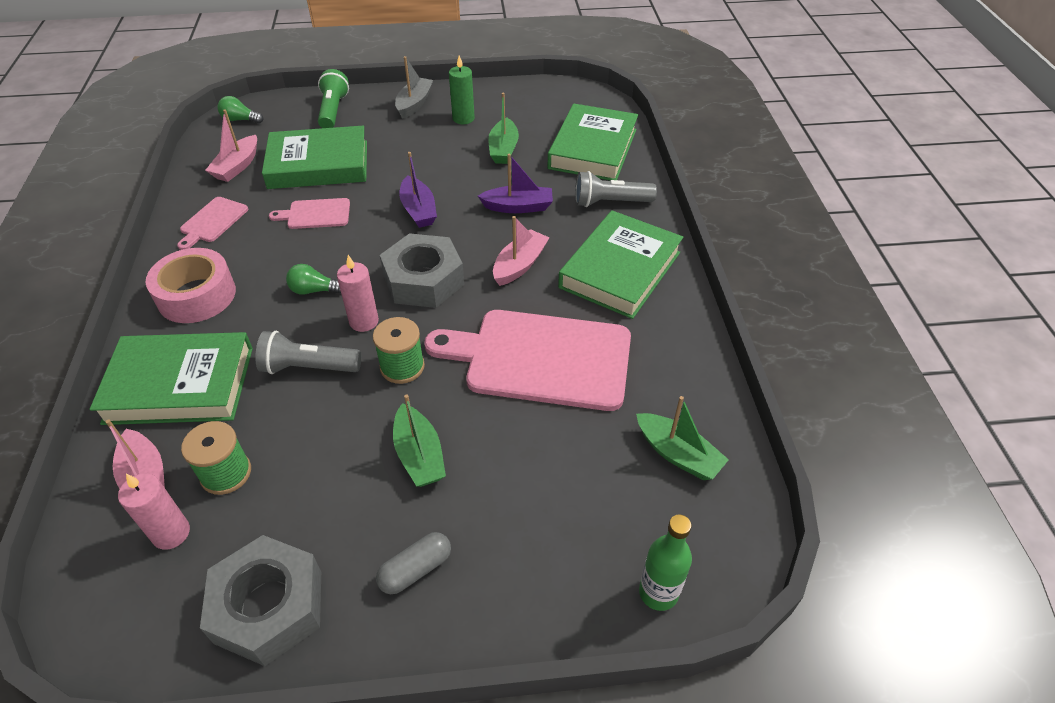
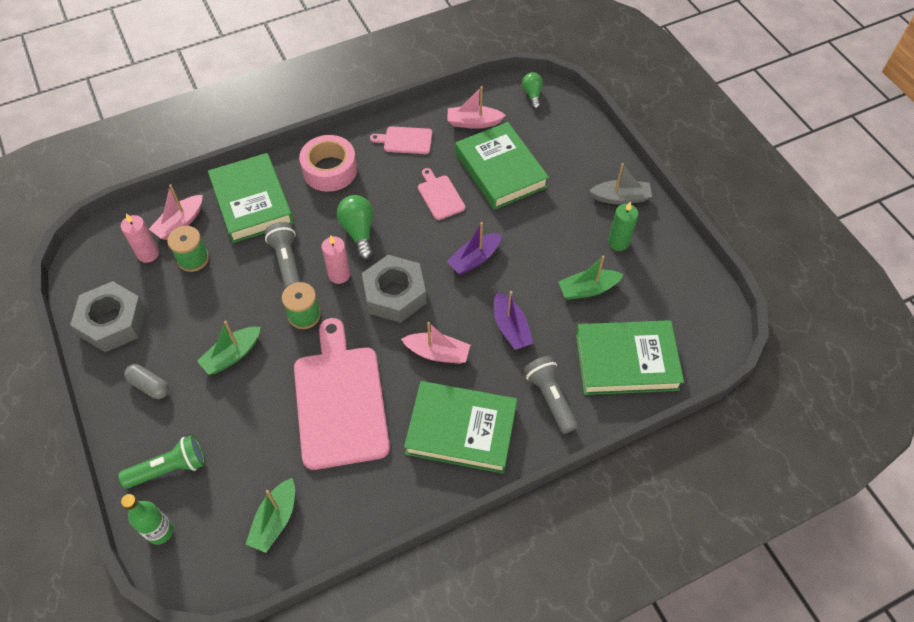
camera: 70 degrees right, 10 degrees up
(314, 290) = (359, 232): green light bulb -> green light bulb, size x1.55
(333, 111) = (578, 147): green flashlight -> green flashlight (169, 468)

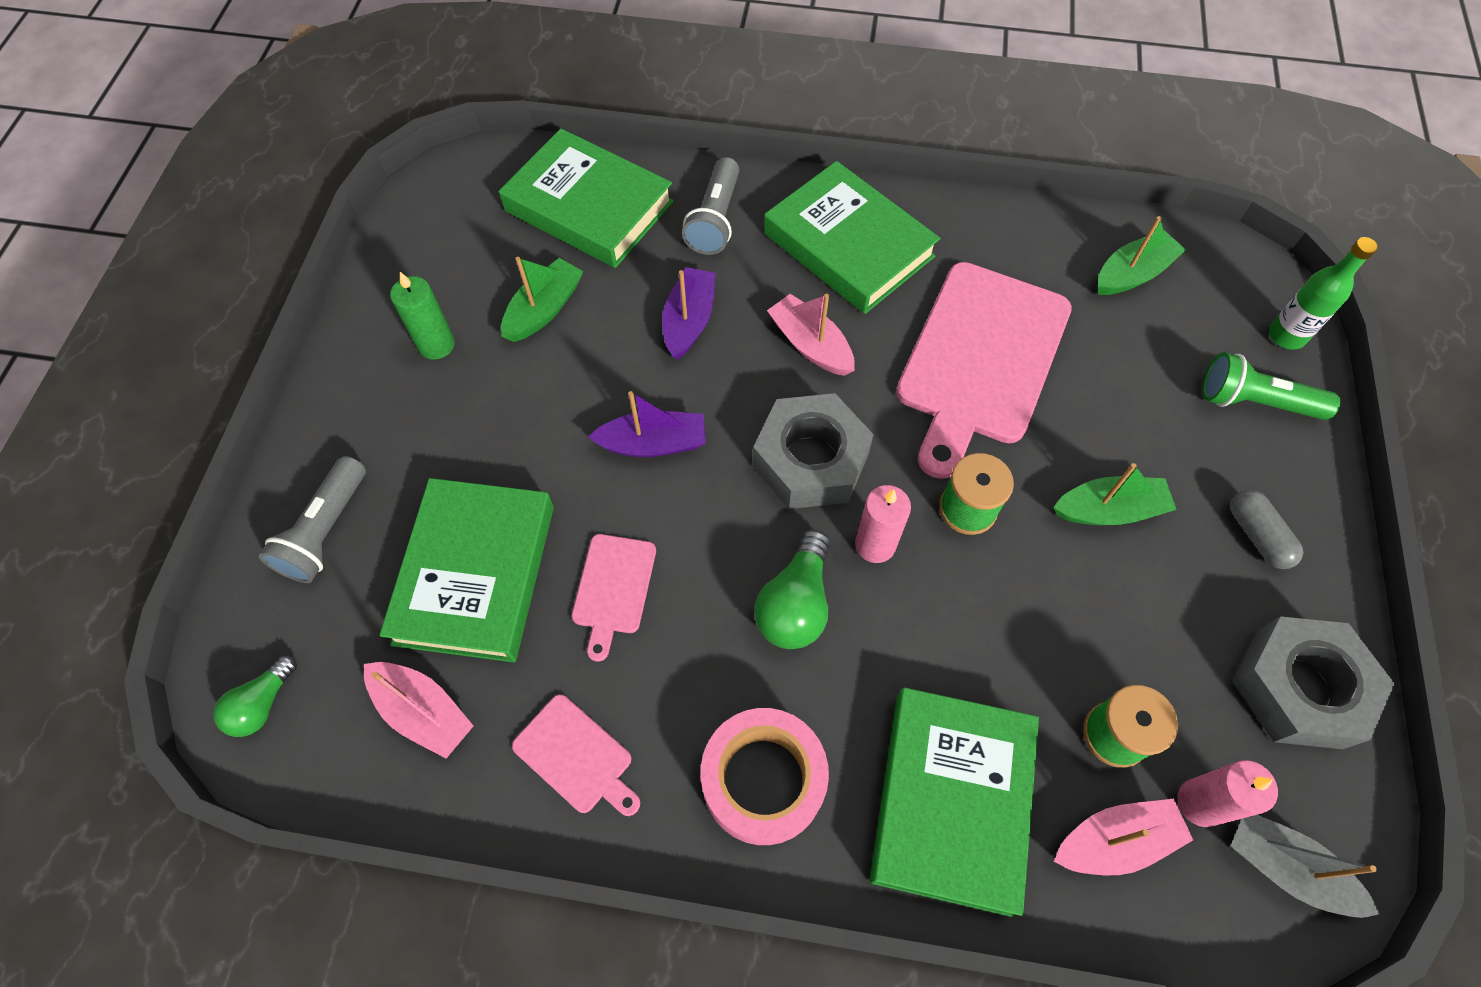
camera: 145 degrees left, 5 degrees up
(287, 262) = (948, 622): grey flashlight -> grey flashlight (326, 531)
(587, 289) = (544, 309): green boat -> green boat turned 75 degrees counterclockwise
(620, 197) = (356, 406): grey boat -> grey boat (1285, 868)

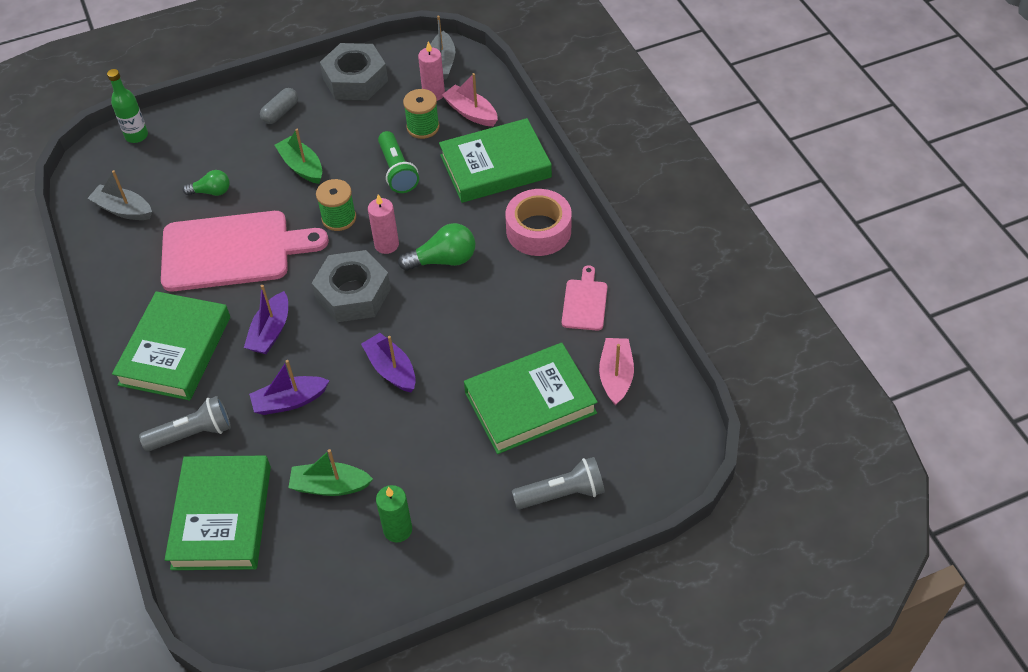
camera: 120 degrees left, 10 degrees down
(262, 704) = (670, 449): green light bulb -> green light bulb (211, 192)
(613, 588) = (491, 337): pink cutting board -> none
(810, 345) = (270, 331): pink boat -> purple boat
(1132, 274) = (123, 209): green boat -> grey boat
(1255, 402) = (193, 135): green flashlight -> green flashlight (397, 171)

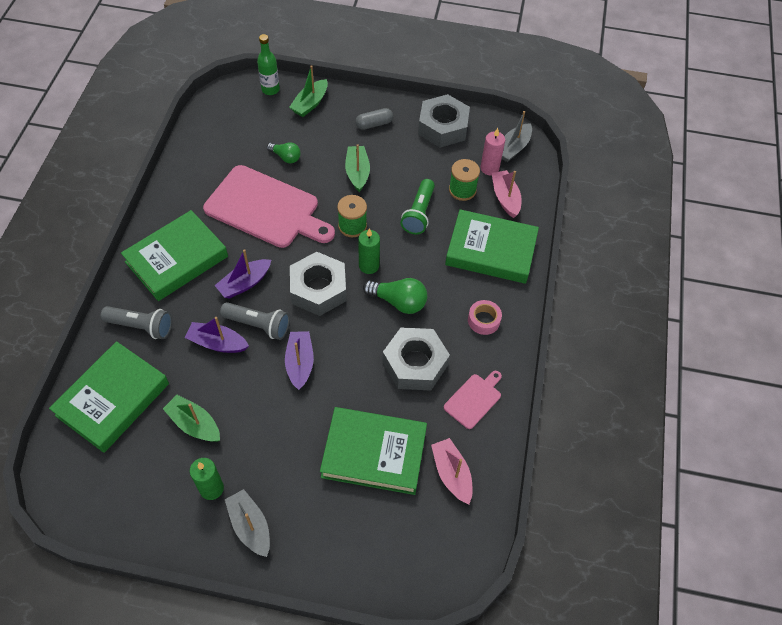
camera: 30 degrees right, 5 degrees up
(123, 209) = (222, 138): grey boat -> grey boat (250, 526)
(194, 127) = (310, 103): none -> green boat
(386, 244) = (369, 266): pink candle -> green candle
(504, 304) = (415, 364): none -> grey nut
(538, 230) = (483, 320): pink tape -> pink tape, size x0.57
(562, 494) = (341, 541): grey flashlight -> grey flashlight (258, 325)
(616, 376) = (451, 474): pink boat -> pink boat turned 60 degrees counterclockwise

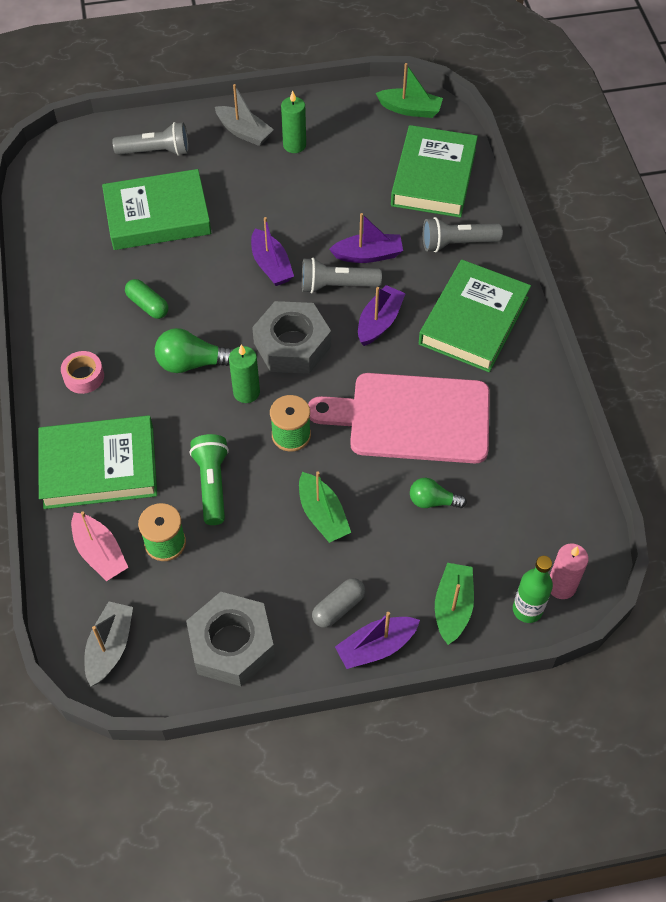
camera: 160 degrees right, 0 degrees up
(194, 424) = (342, 183): green boat -> green boat (410, 109)
(346, 535) = (156, 151): none -> grey flashlight
(363, 100) = (376, 647): none -> purple boat
(415, 364) = (147, 305): grey nut -> green capsule
(451, 474) = (75, 223): pink boat -> none
(474, 399) = (71, 293): pink cutting board -> none
(489, 168) = (136, 595): pink candle -> pink candle (561, 586)

